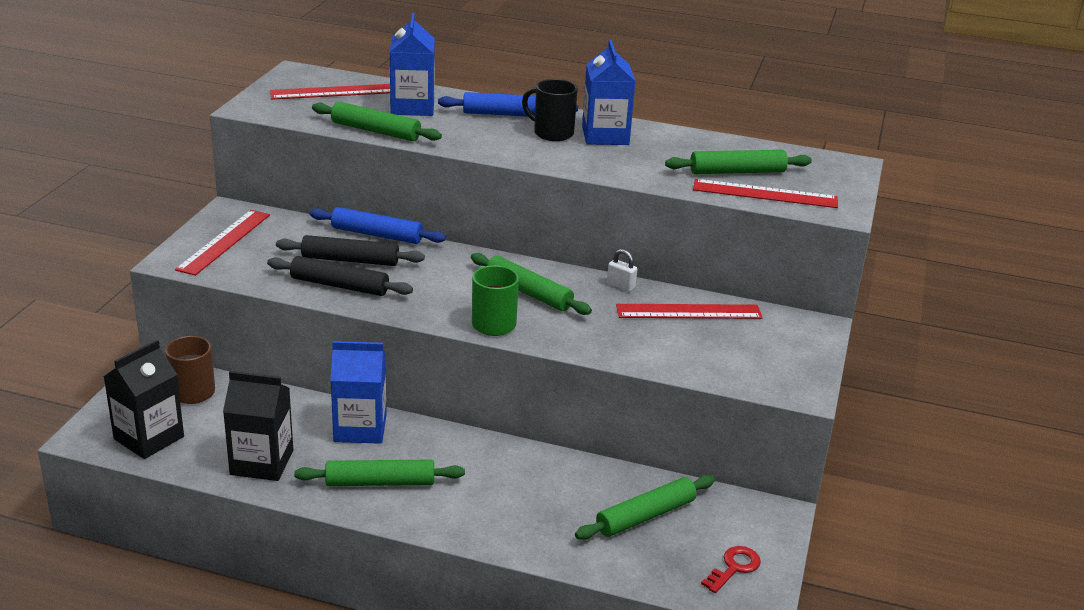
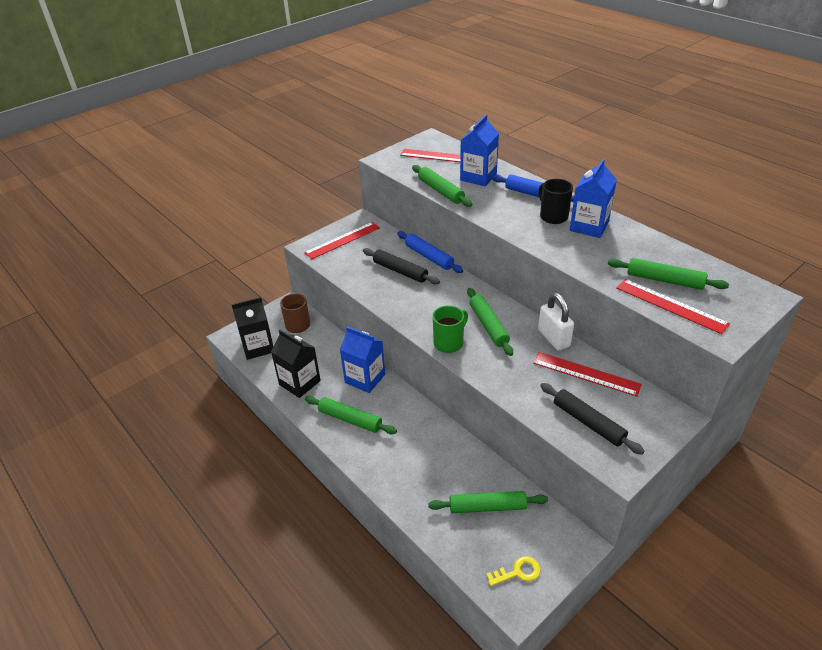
camera: 35 degrees right, 10 degrees up
(339, 285) = (380, 288): black rolling pin -> black rolling pin (588, 423)
(621, 286) = (553, 338): white padlock -> white padlock, size x1.88
(734, 567) = (518, 572): red key -> yellow key

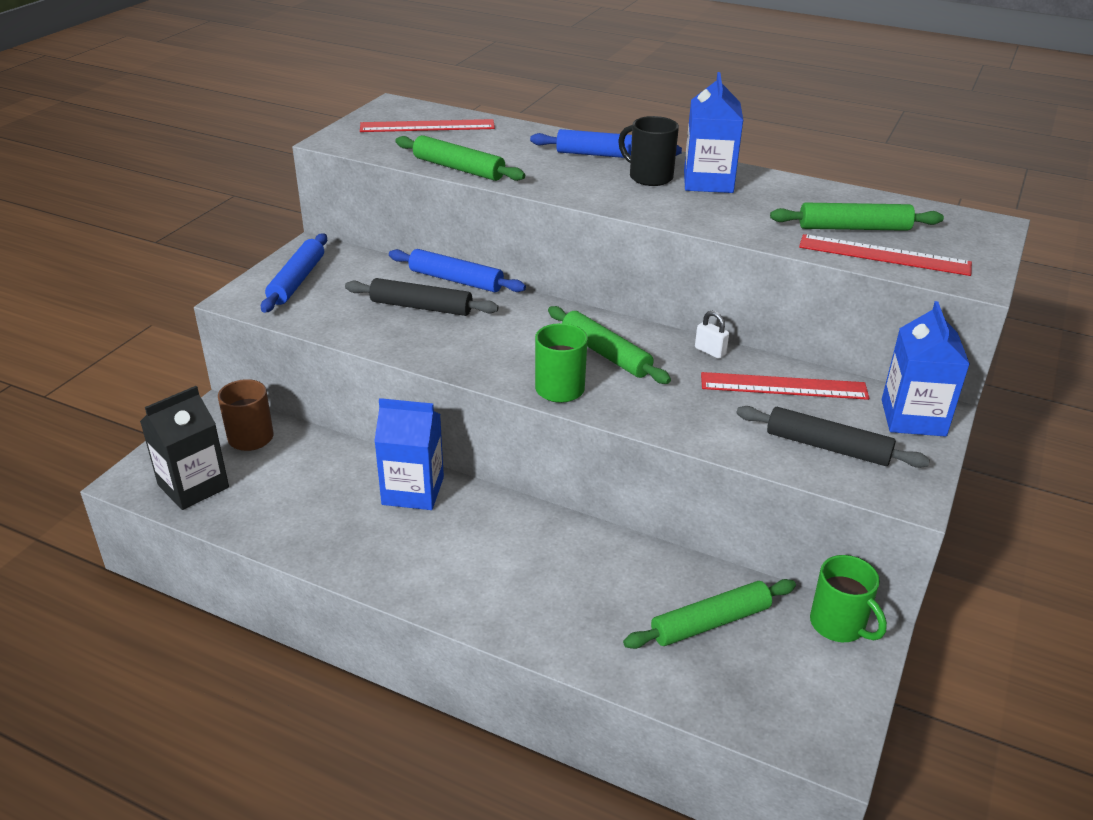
camera: 25 degrees left, 5 degrees down
(300, 383) = (301, 523): black carton -> none
(343, 240) = (297, 280): red ruler -> blue rolling pin
(350, 419) = (421, 556): green rolling pin -> none
(478, 177) = (504, 144): blue carton -> blue carton (913, 418)
(518, 572) = (807, 699): yellow key -> none
(553, 338) = (710, 351): white padlock -> white padlock, size x0.53
(564, 533) = (839, 625): none -> green mug

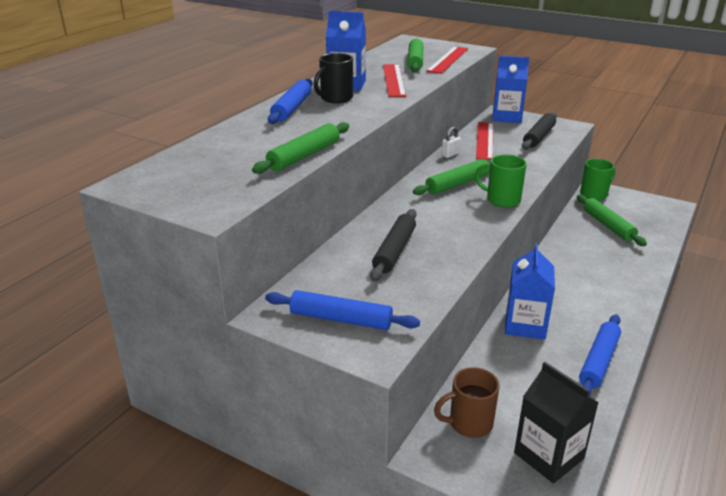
camera: 85 degrees left, 5 degrees down
(427, 126) = (196, 168): red ruler -> red ruler (393, 80)
(455, 280) = (350, 235): blue rolling pin -> blue rolling pin (599, 361)

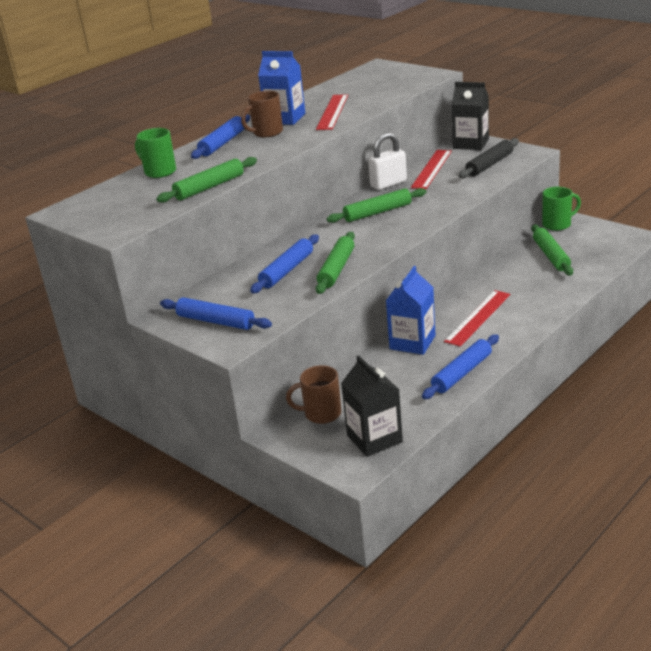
camera: 15 degrees right, 0 degrees up
(335, 98) = (267, 133): black mug -> brown mug
(395, 251) = (287, 270): black rolling pin -> blue rolling pin
(415, 61) = (366, 91): green rolling pin -> green rolling pin (336, 269)
(448, 60) = (401, 87): red ruler -> red ruler (478, 317)
(450, 154) = (388, 184): white padlock -> white padlock, size x1.88
(502, 200) = (410, 227): green mug -> green mug (159, 172)
(507, 117) = (471, 144): blue carton -> black carton

